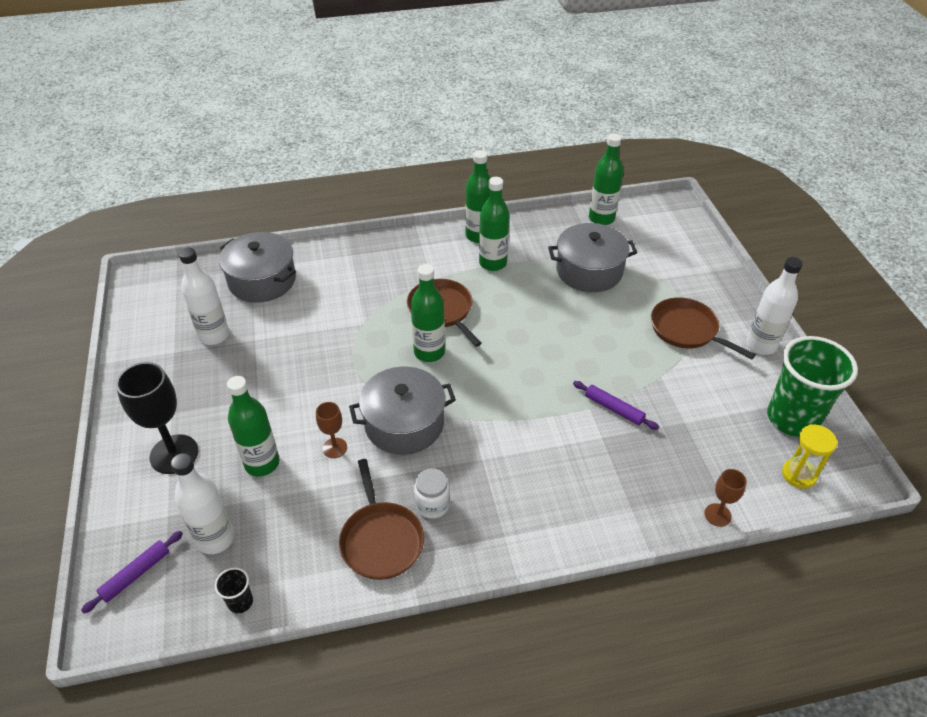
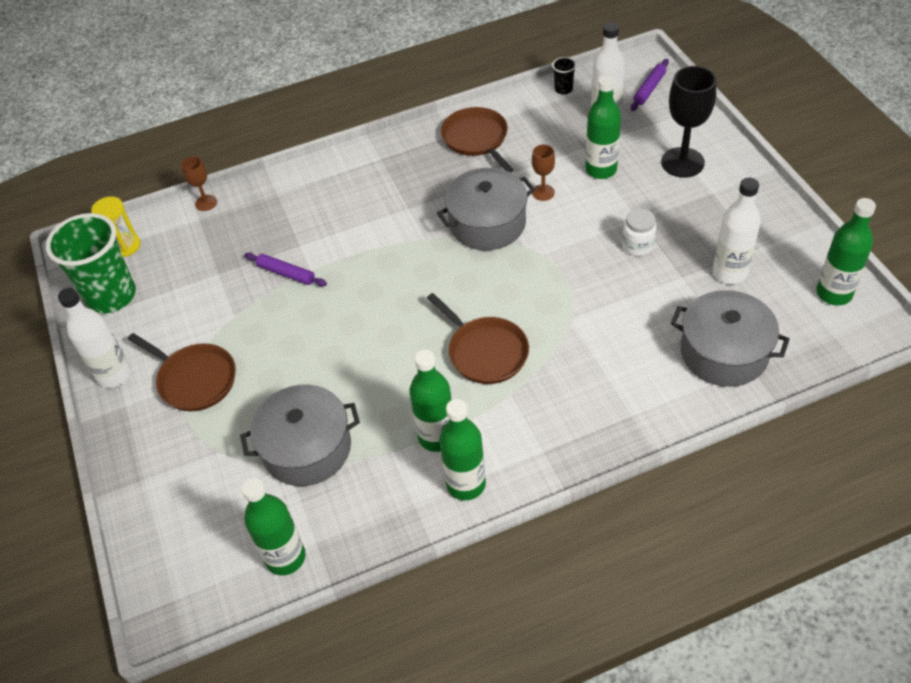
camera: 175 degrees right, 5 degrees up
(429, 352) = (485, 297): green bottle -> green bottle (834, 293)
(432, 505) = (443, 168): white jar -> white jar (637, 245)

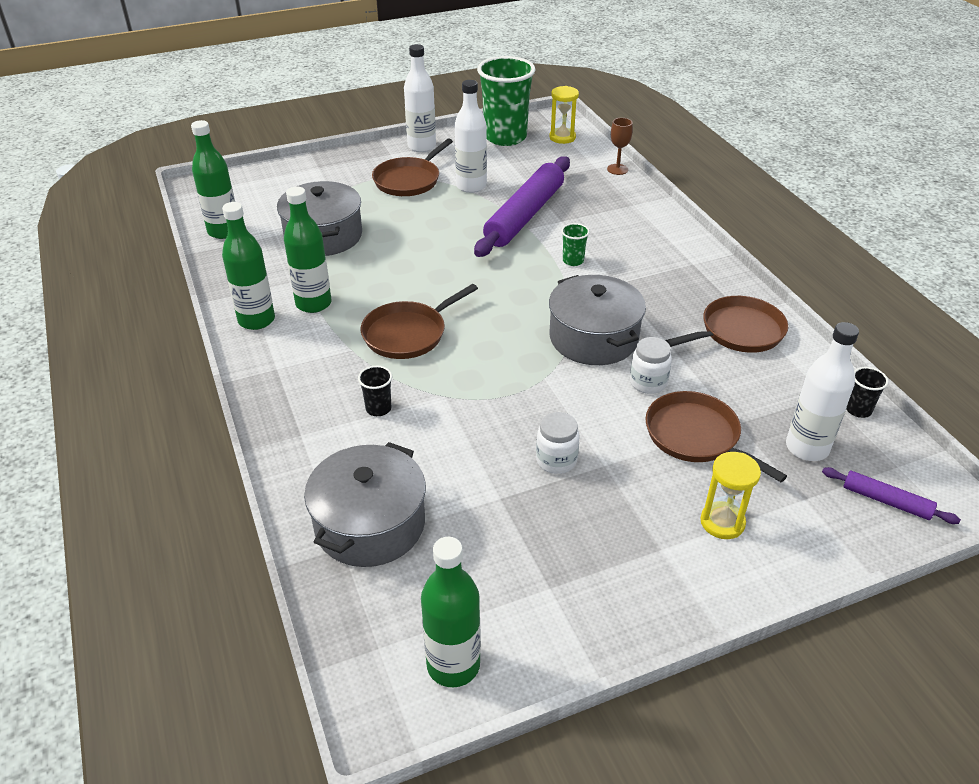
camera: 85 degrees right, 10 degrees down
(286, 273) = (525, 215): purple rolling pin -> purple rolling pin, size x2.16
(371, 236) = (573, 261): none -> green cup
(543, 192) = (648, 383): brown goblet -> white jar
(592, 362) = (378, 408): none -> black cup
(601, 170) = (696, 436): green bottle -> brown pan
(682, 162) = (722, 522): black goblet -> yellow hourglass
(729, 272) = (503, 548): white bottle -> white bottle (471, 186)

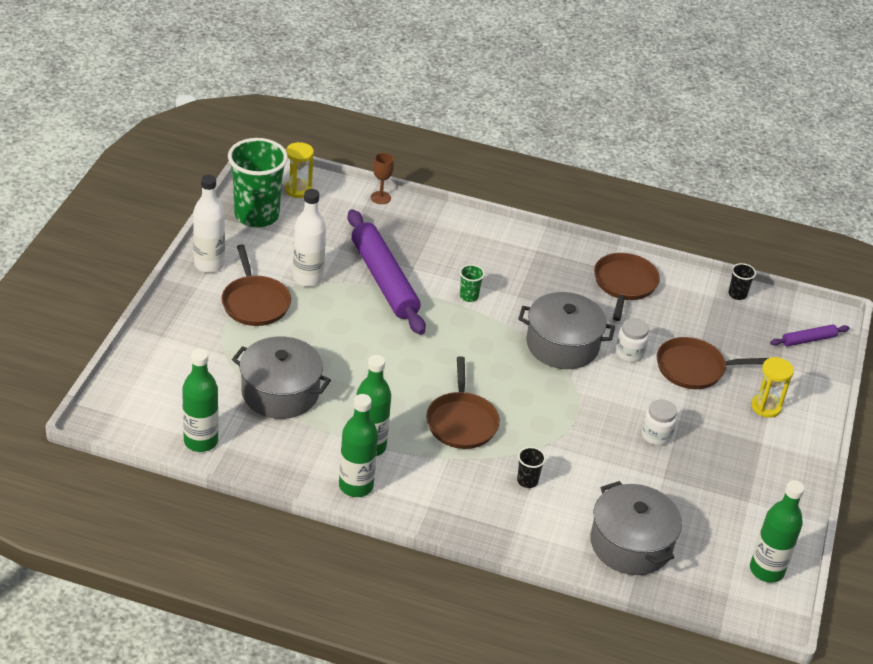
camera: 55 degrees left, 0 degrees up
(807, 448) = (745, 336): white bottle -> none

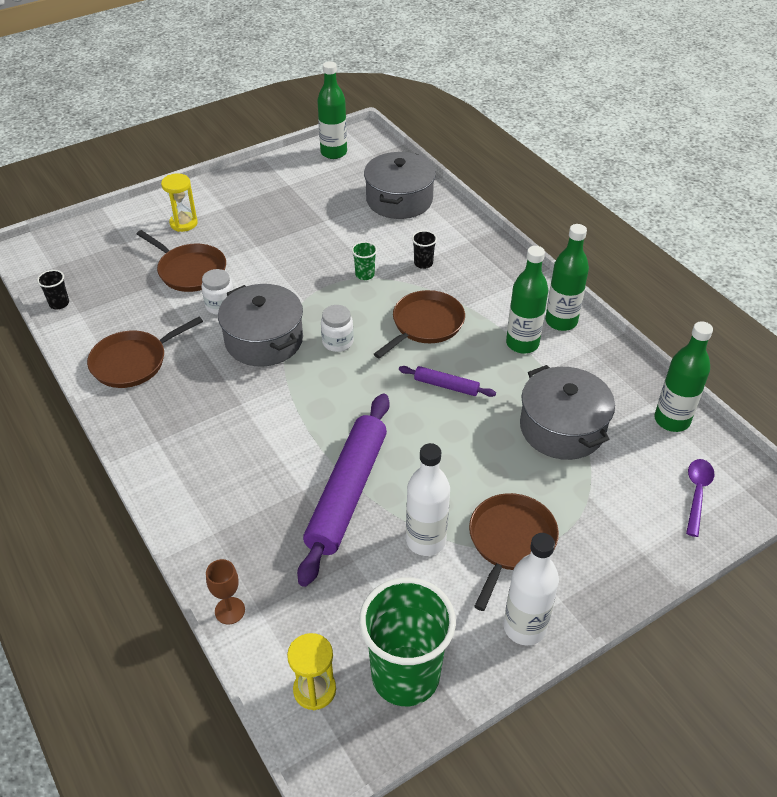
camera: 135 degrees left, 5 degrees up
(148, 393) = (697, 493): none -> purple spoon
(469, 296) = (286, 427): green cup -> green cup (365, 275)
(656, 435) = (289, 245): white jar -> white jar (337, 342)
(808, 340) = (72, 246): purple rolling pin -> purple rolling pin (446, 386)

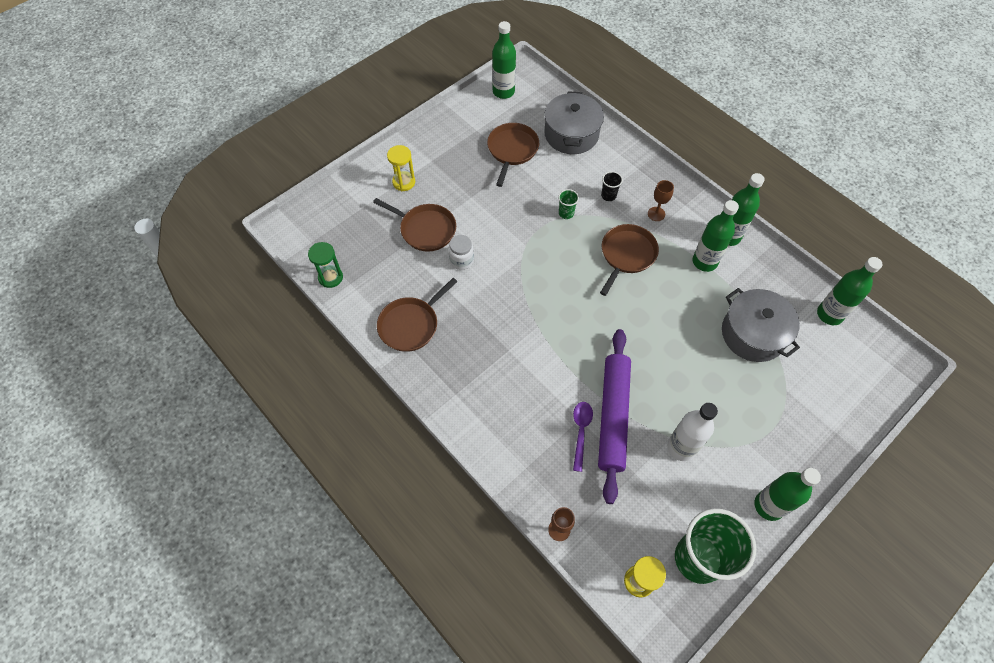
camera: 10 degrees left, 15 degrees up
(59, 303) = (330, 277): black cup -> green hourglass
(264, 340) = (507, 288): grey pot -> none
(337, 342) = (564, 281): white jar -> none
(446, 386) = (658, 309): purple rolling pin -> none
(476, 288) = (656, 214): none -> brown goblet
(510, 541) = (741, 437): brown pan -> brown pan (512, 150)
(524, 627) = (769, 506): white bottle -> green bottle
(697, 493) = (861, 375): purple spoon -> purple spoon (581, 432)

